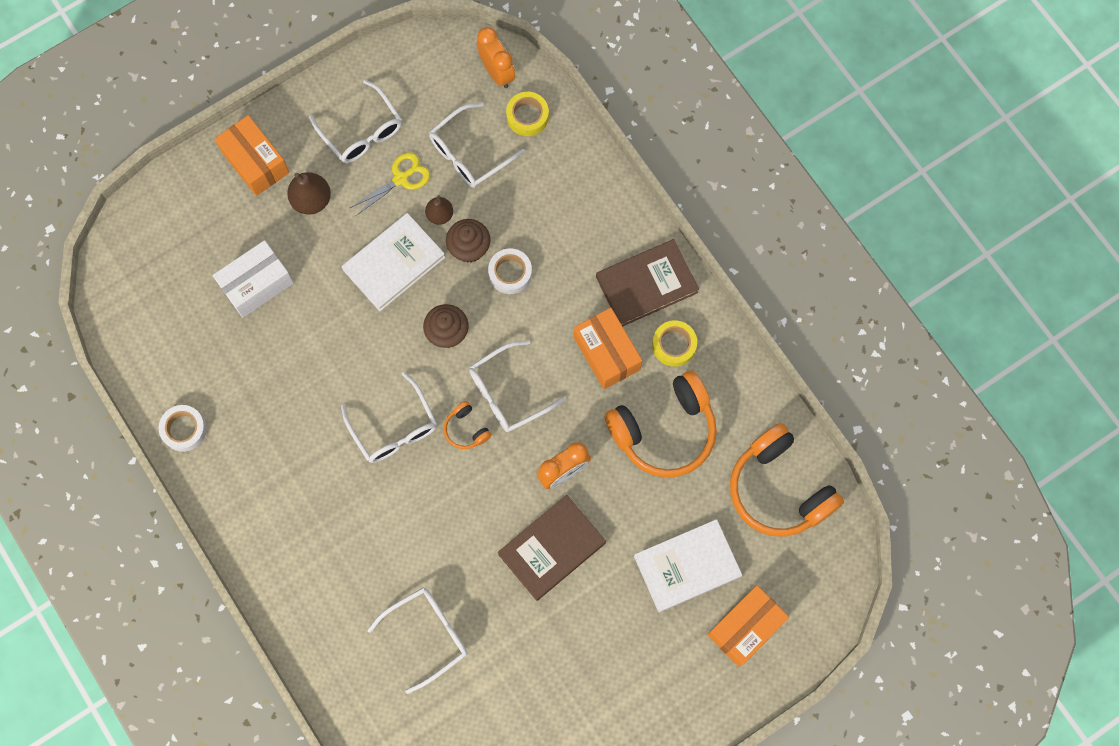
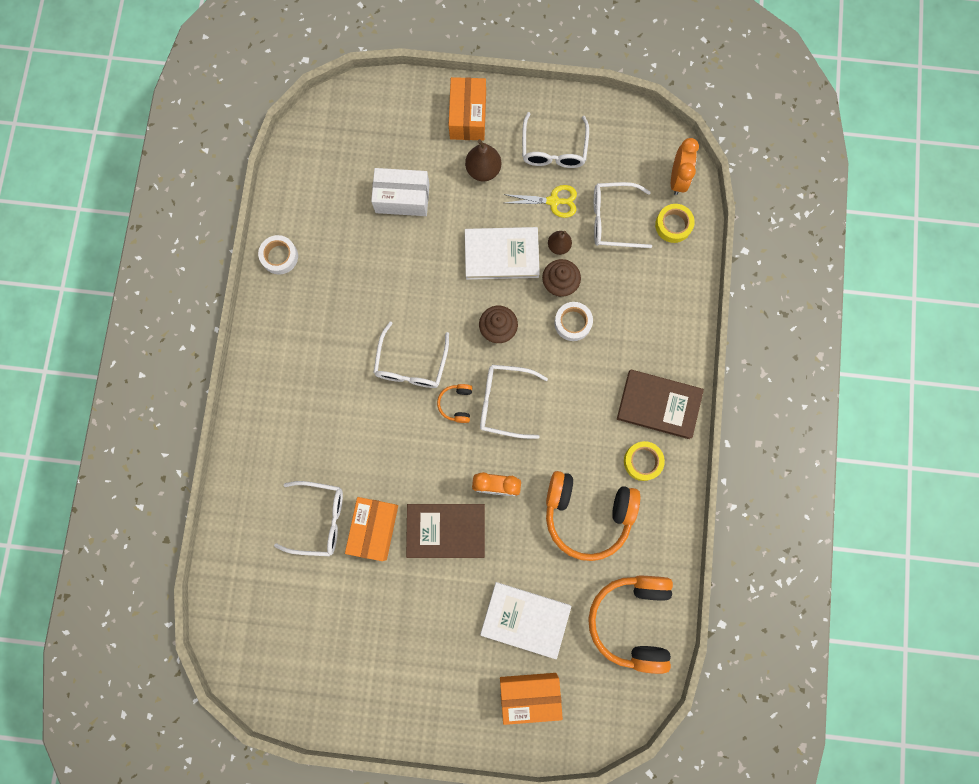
camera: 40 degrees right, 5 degrees up
(606, 353) = (592, 429): orange box -> orange box (374, 529)

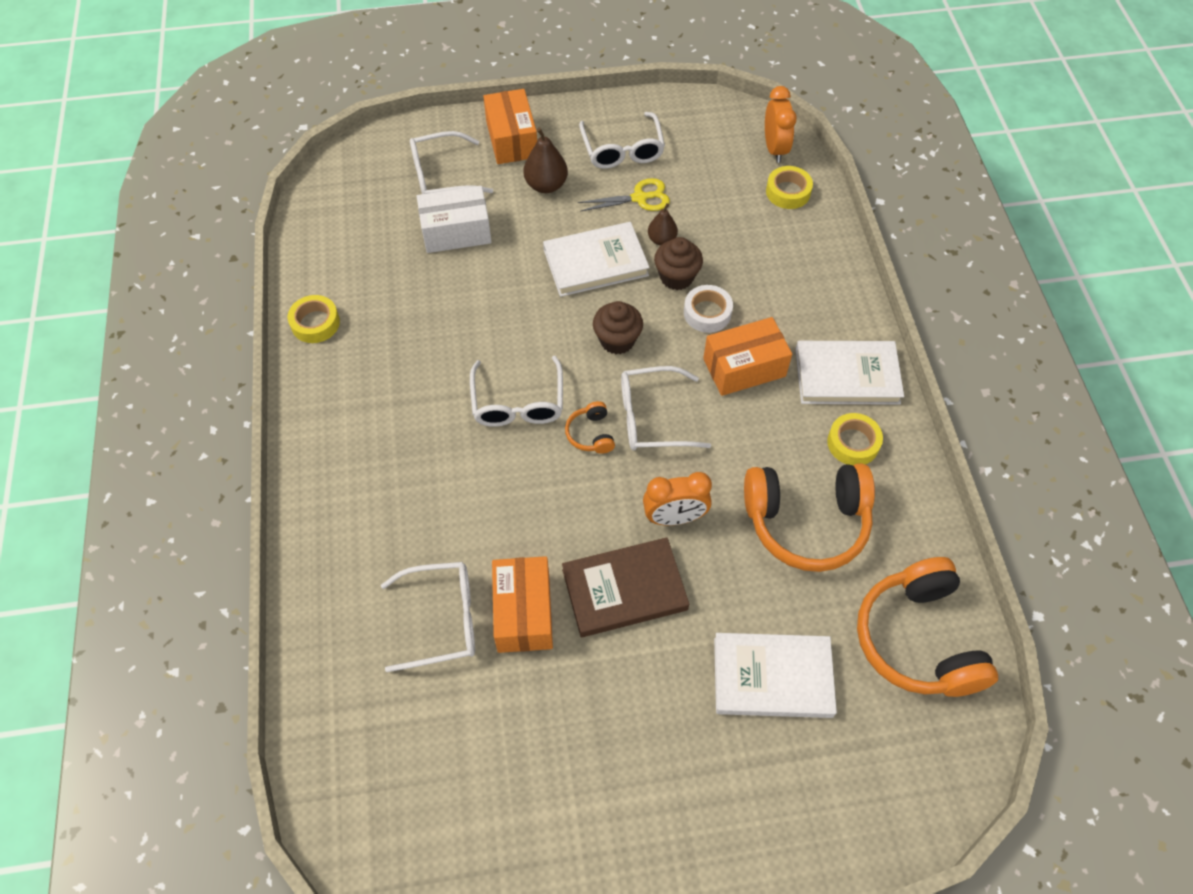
camera: 15 degrees left, 20 degrees down
(279, 256) = (315, 323): white tape -> yellow tape
(529, 694) = (815, 780): orange box -> orange box (744, 367)
(613, 220) = (716, 201): white glasses -> white glasses (442, 176)
(658, 405) = (847, 376): brown book -> white book

